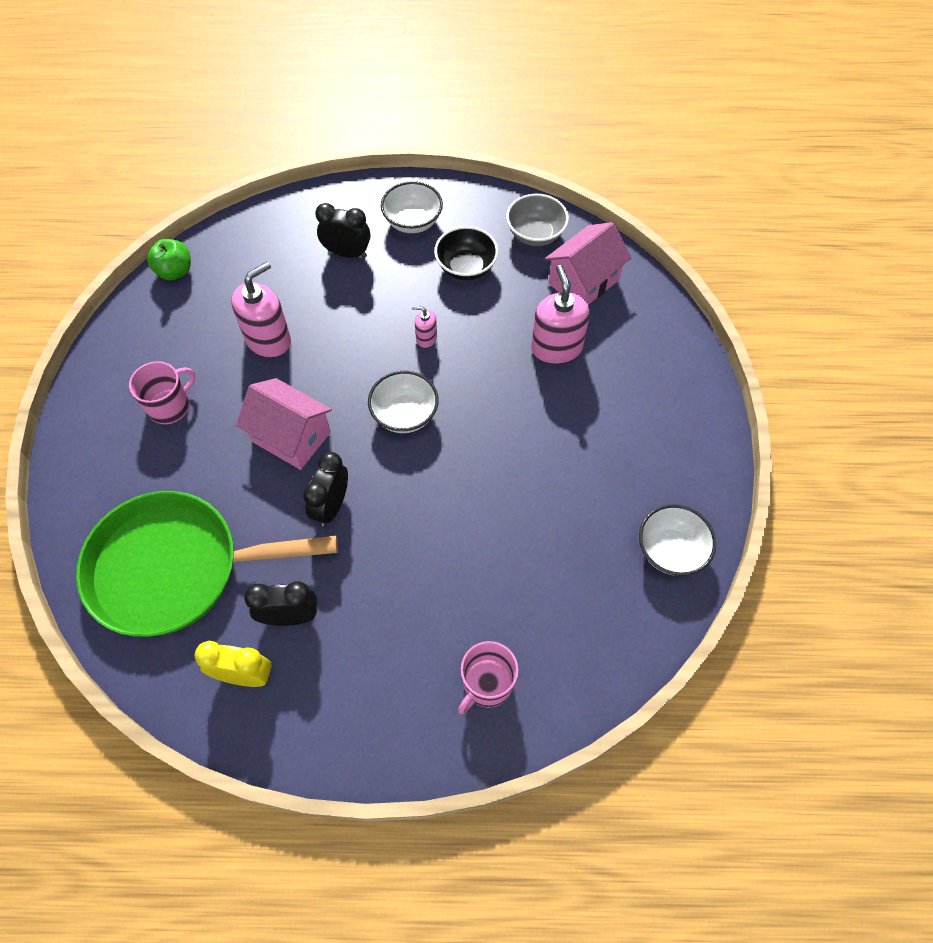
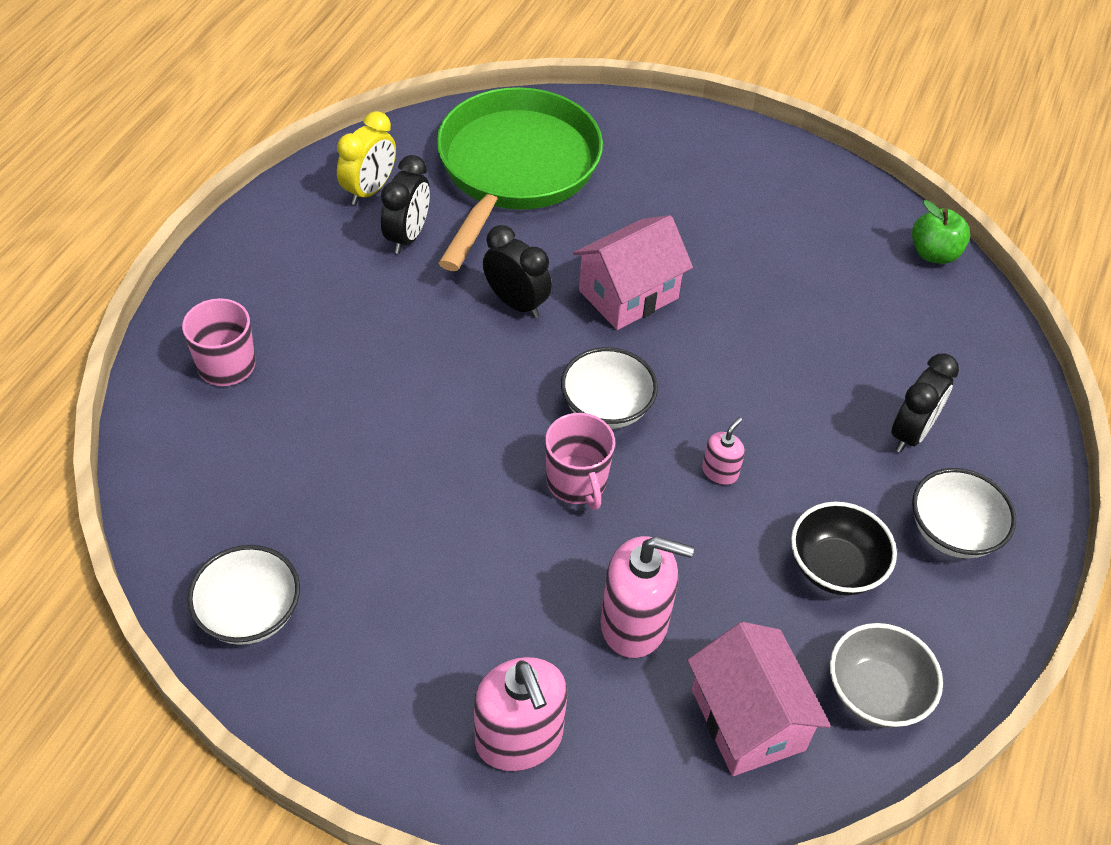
camera: 110 degrees right, 10 degrees down
(170, 406) = (722, 206): pink mug -> pink mug (577, 482)
(268, 340) = (785, 312): pink soap dispenser -> pink soap dispenser (519, 738)

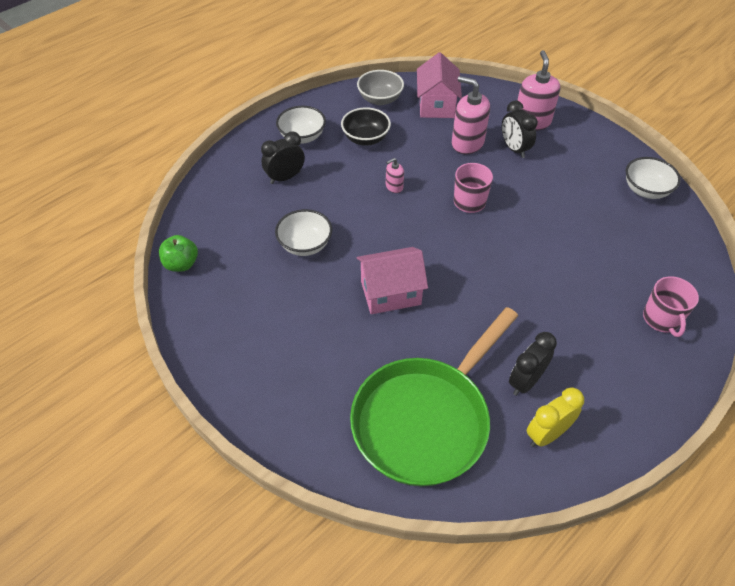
camera: 155 degrees left, 0 degrees up
(516, 303) = (465, 307): black clock -> black clock (514, 149)
(606, 408) = (437, 231): white bowl -> white bowl (305, 245)

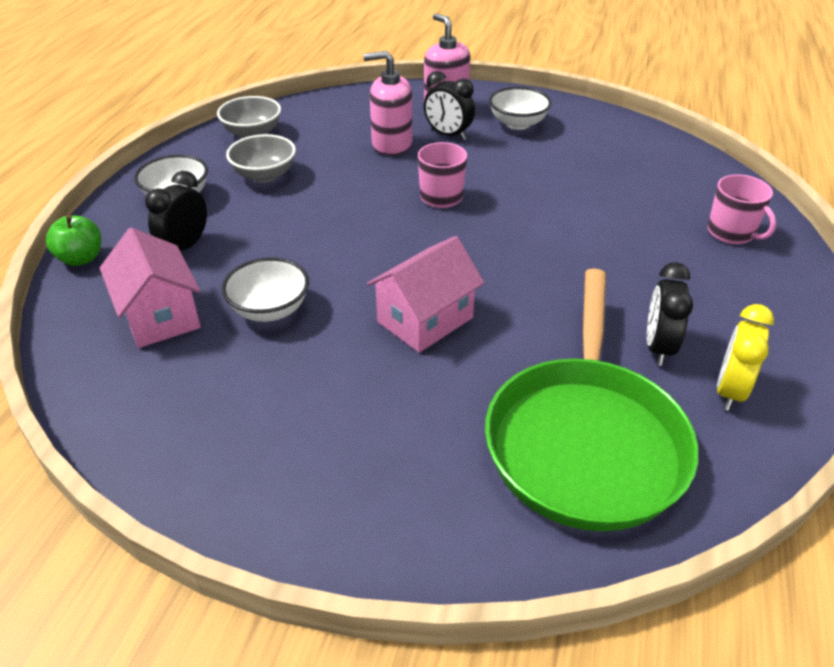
camera: 30 degrees left, 10 degrees down
(181, 264) = (95, 400): green apple -> green apple (81, 258)
(365, 139) = (264, 175): black bowl -> grey bowl
(394, 187) = (339, 211): pink soap dispenser -> none
(436, 105) = (326, 120): pink house -> pink house (160, 316)
(646, 190) = (611, 130): white bowl -> white bowl (518, 123)

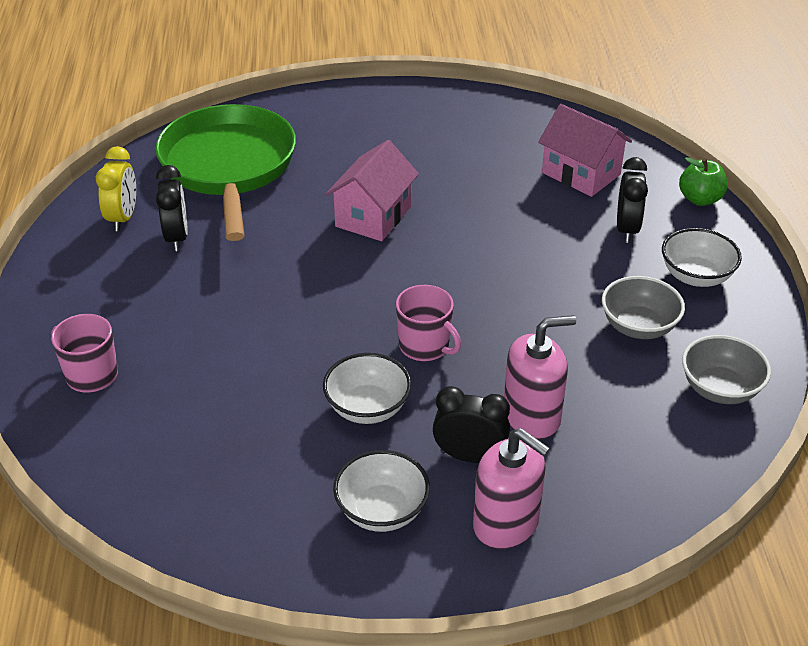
camera: 160 degrees right, 0 degrees up
(270, 309) = (502, 196): white bowl -> white bowl (367, 408)

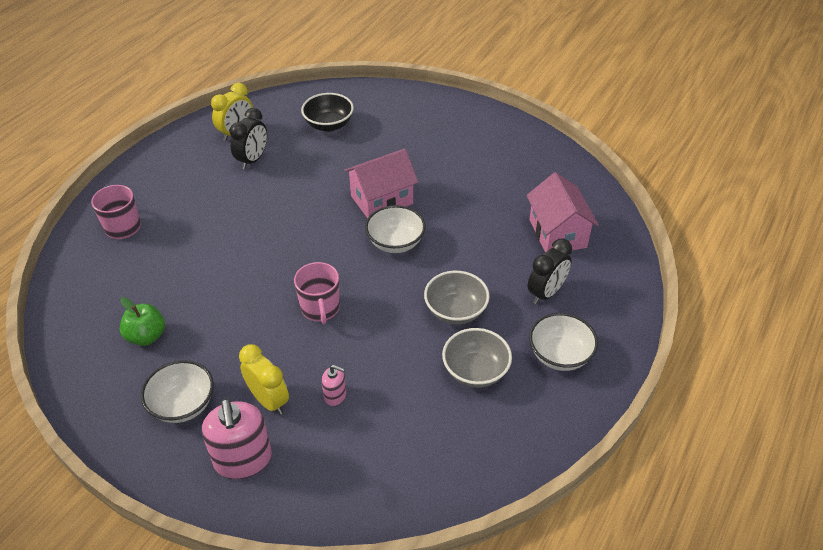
camera: 35 degrees right, 5 degrees up
(229, 167) = (329, 125): green pan -> black bowl
(367, 408) = (244, 331): white bowl -> white bowl (395, 243)
(469, 456) = (269, 400): black clock -> yellow clock
(532, 416) = (335, 395): pink soap dispenser -> pink soap dispenser, size x0.50
(700, 199) = (629, 296): green apple -> green apple (146, 336)
(720, 389) = (484, 451): grey bowl -> grey bowl (455, 311)

